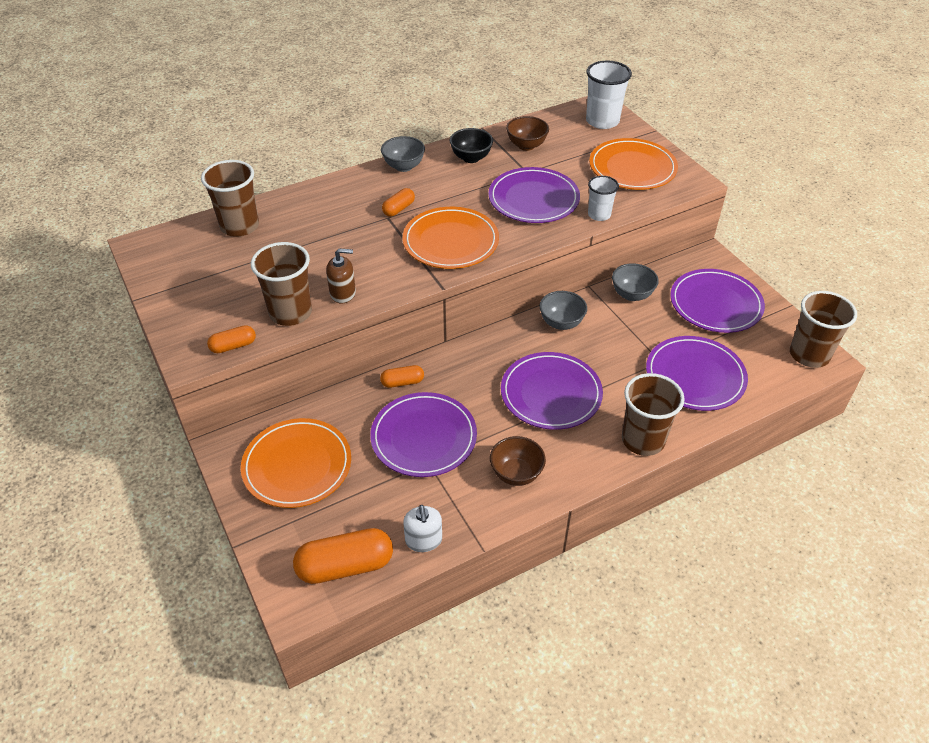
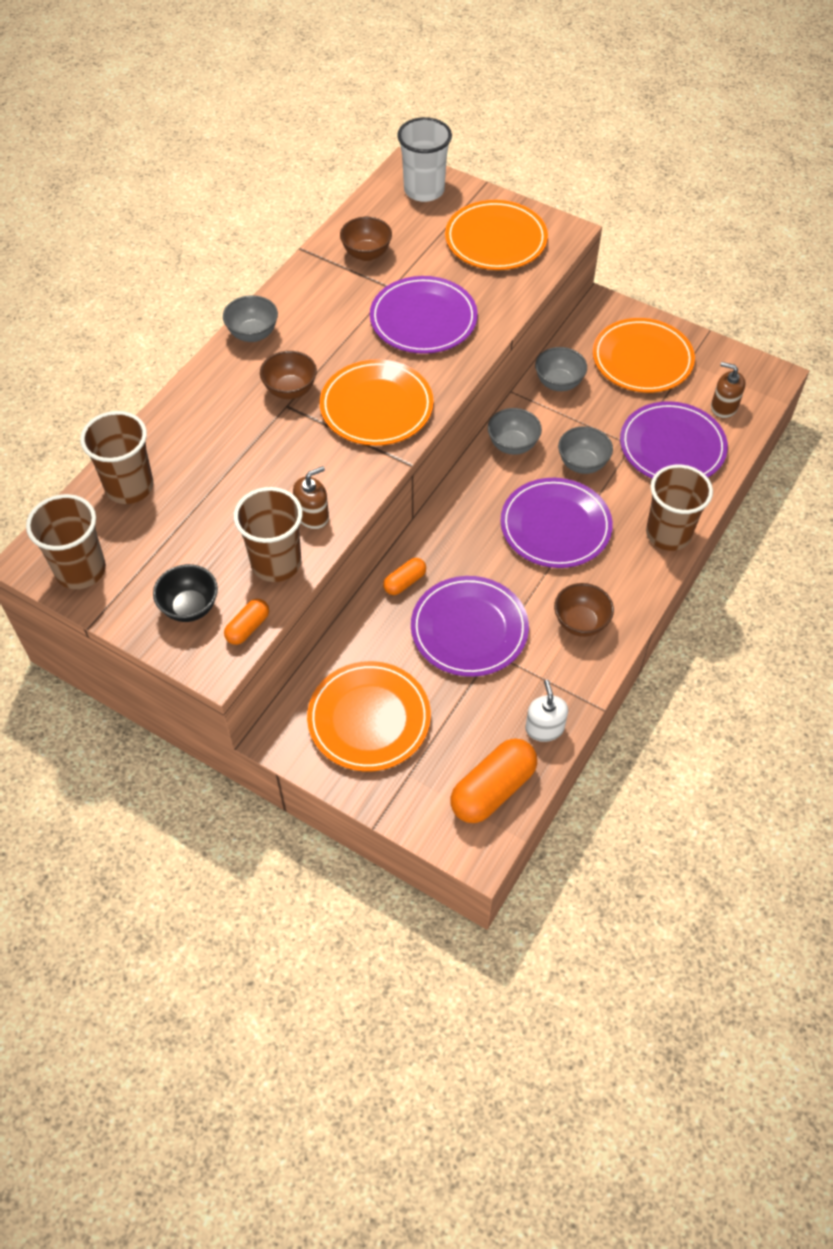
camera: 30 degrees left, 10 degrees up
(398, 209) = (290, 390): orange capsule -> brown bowl
(423, 540) = (544, 728): white soap dispenser -> white soap dispenser turned 150 degrees counterclockwise
(471, 158) = (319, 293): black bowl -> black bowl (190, 607)
(599, 215) = (502, 311): white cup -> none
(608, 358) = (582, 464): none -> grey bowl
(715, 304) = (642, 359): purple plate -> orange plate
(763, 365) = (724, 407): none -> brown soap dispenser
(809, 354) = (755, 378): brown cup -> brown cup (80, 570)

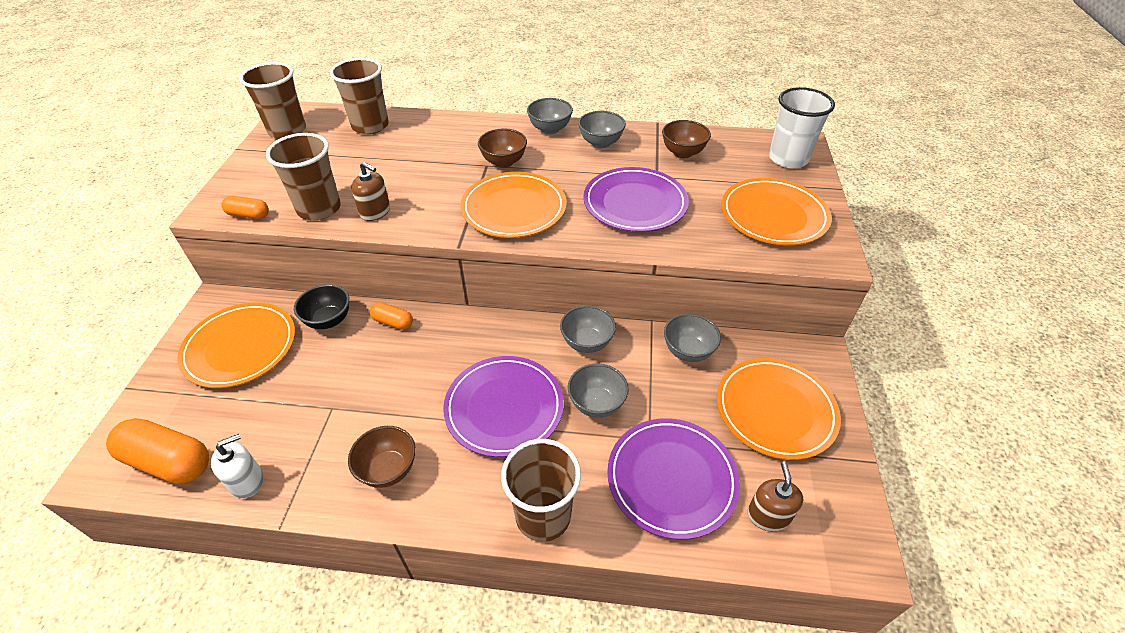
camera: 65 degrees right, 10 degrees down
(190, 607) = (263, 183): black bowl -> black bowl (329, 320)
(308, 305) = (600, 143): none -> grey bowl
(469, 629) = (354, 382): purple plate -> none

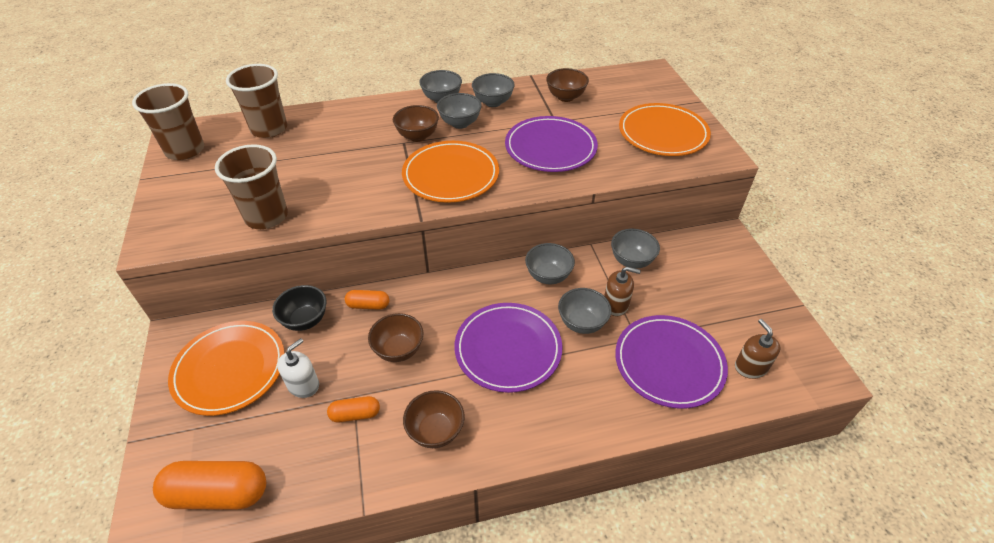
camera: 20 degrees left, 0 degrees up
(247, 481) = (308, 484): white soap dispenser -> white soap dispenser (303, 385)
(249, 215) = (197, 239): orange capsule -> orange capsule (355, 414)
(375, 212) = (324, 207): brown soap dispenser -> brown soap dispenser (615, 304)
(397, 375) = (399, 350): none -> brown bowl
(543, 515) = (586, 424): brown cup -> none
(554, 158) = (460, 123): none -> grey bowl
(775, 410) = (717, 287): orange plate -> none
(788, 159) = (649, 85): white cup -> none

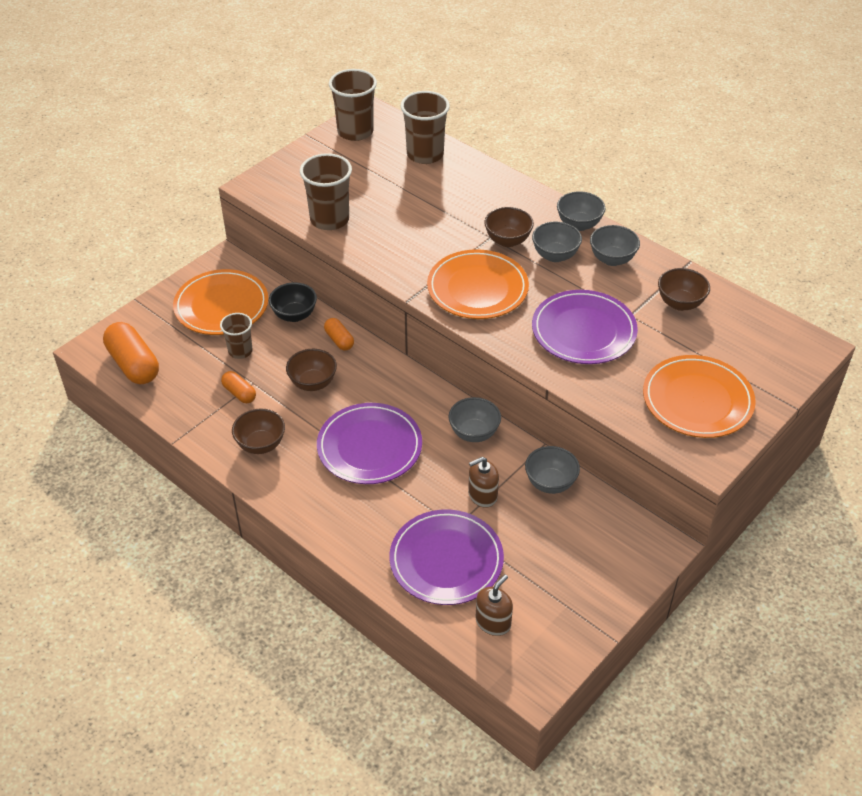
camera: 55 degrees right, 0 degrees up
(303, 385) = (240, 351): white soap dispenser -> brown cup
(582, 323) = (439, 481): grey bowl -> none
(615, 304) = (482, 495): brown soap dispenser -> brown soap dispenser turned 90 degrees clockwise

